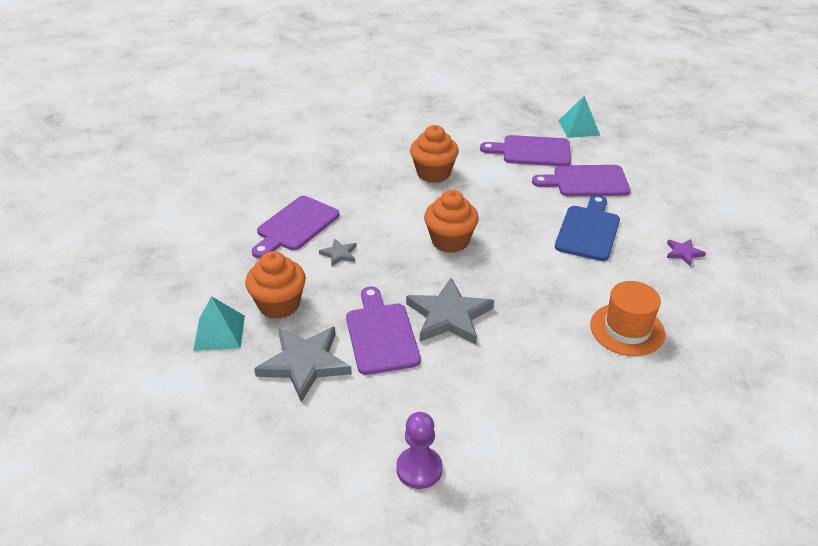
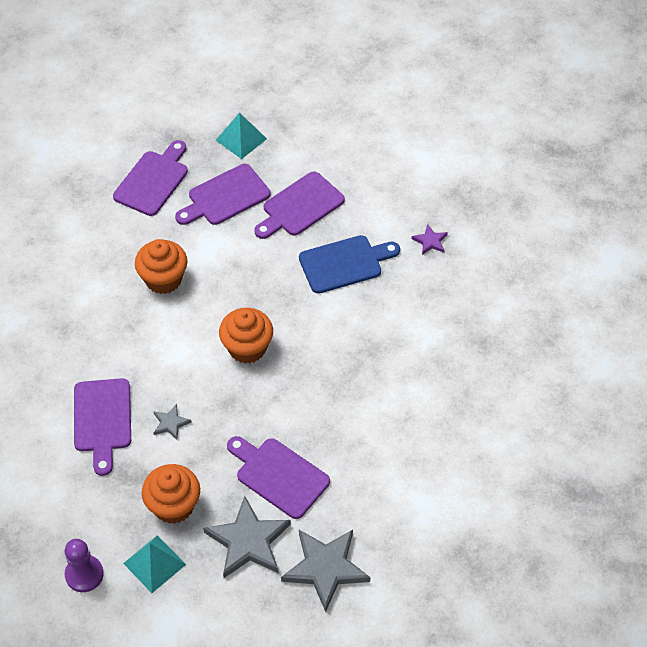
camera: 40 degrees left, 15 degrees up
(419, 469) = (403, 560): purple pawn -> purple pawn (84, 574)
(449, 316) = (312, 423): grey star -> grey star (325, 568)
(488, 121) = (153, 181): none -> purple cutting board
(588, 230) = (344, 263): blue cutting board -> blue cutting board turned 90 degrees clockwise
(627, 329) = (444, 346): orange hat -> none

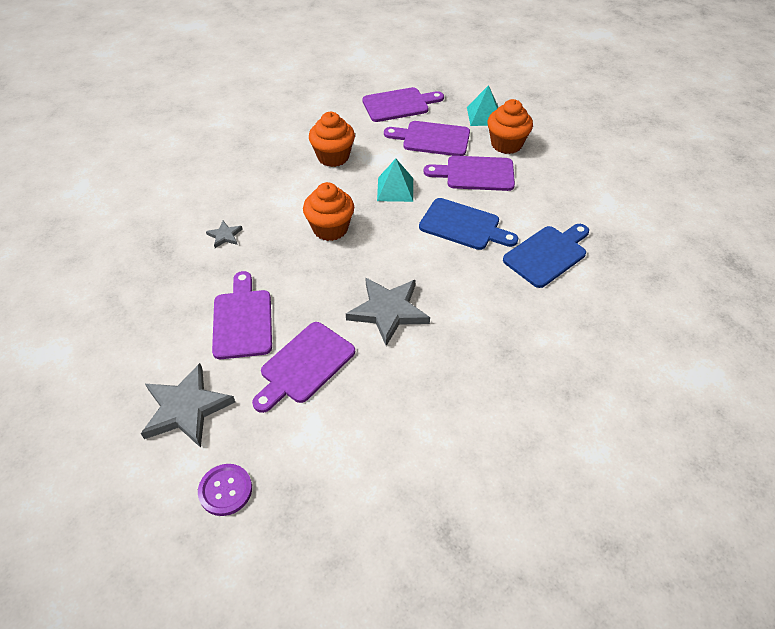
camera: 45 degrees right, 5 degrees down
(84, 574) = (57, 279): purple pawn -> none
(102, 420) = (192, 204): purple cutting board -> purple cutting board (304, 365)
(154, 564) = (98, 308): turquoise pyramid -> turquoise pyramid (395, 189)
(173, 505) = (158, 283): orange cupcake -> orange cupcake (506, 144)
(248, 541) = (167, 344): grey star -> grey star (388, 311)
(420, 590) = (225, 490): none -> purple button
(430, 241) = (547, 254): purple star -> blue cutting board

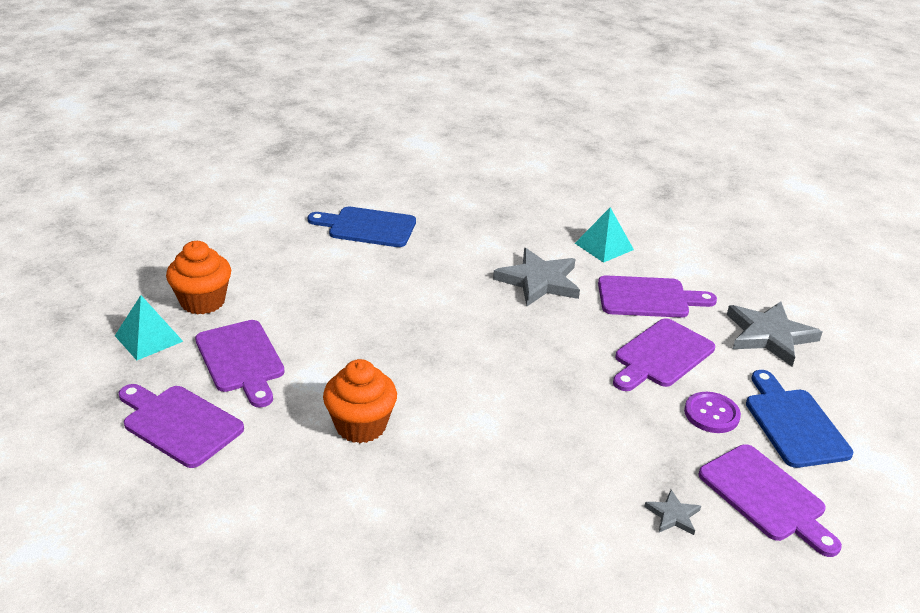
camera: 130 degrees left, 15 degrees down
(225, 236) = (591, 435): grey star -> grey star (673, 515)
(225, 490) = (779, 282): purple button -> purple button (711, 414)
(330, 229) = (485, 363): orange cupcake -> none
(395, 189) = (370, 347): turquoise pyramid -> turquoise pyramid (604, 246)
(463, 226) = (380, 282): blue cutting board -> blue cutting board (794, 424)
(475, 174) = (283, 303): purple cutting board -> purple cutting board (765, 497)

